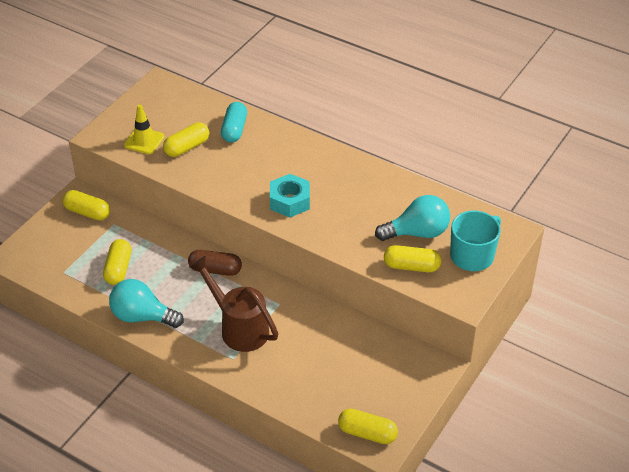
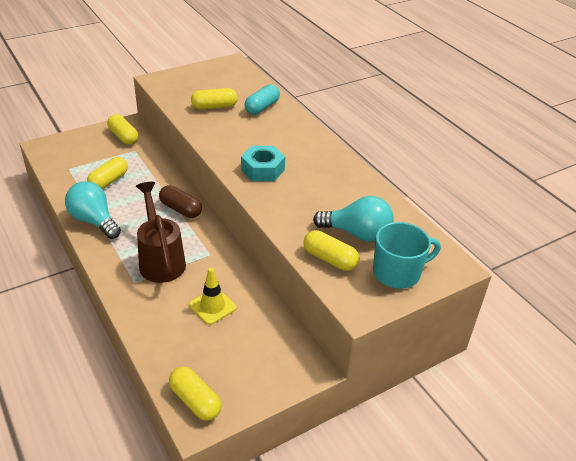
camera: 25 degrees right, 5 degrees down
(144, 141) = (186, 93): yellow traffic cone -> yellow traffic cone (212, 306)

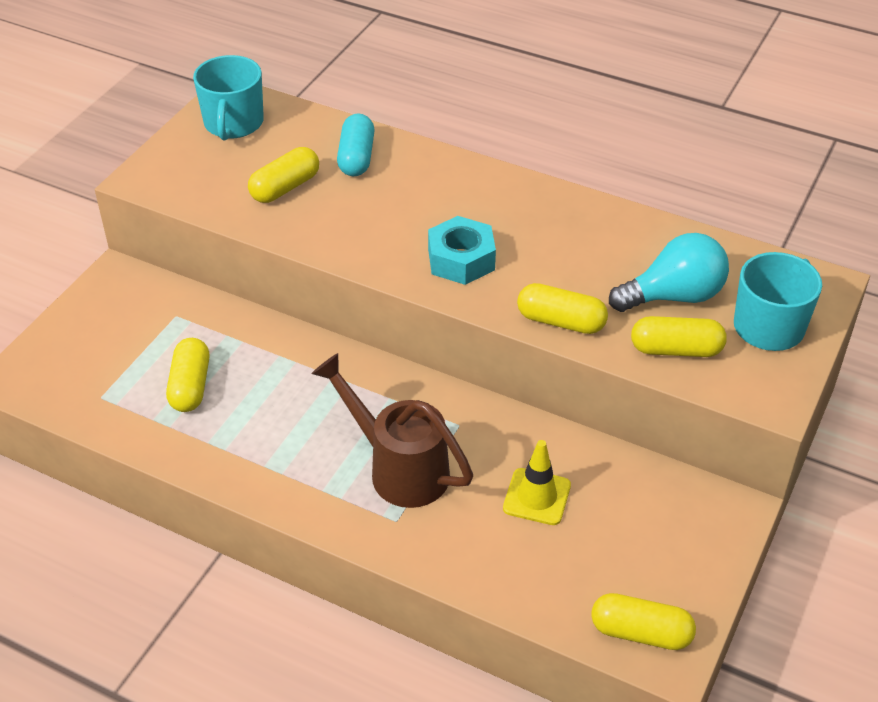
camera: 30 degrees left, 5 degrees up
(94, 221) = (238, 461): turquoise light bulb -> none
(123, 137) = (132, 300): yellow capsule -> yellow capsule (561, 322)
(180, 209) = (348, 377): brown capsule -> none
(221, 73) = (233, 123): none -> turquoise mug

